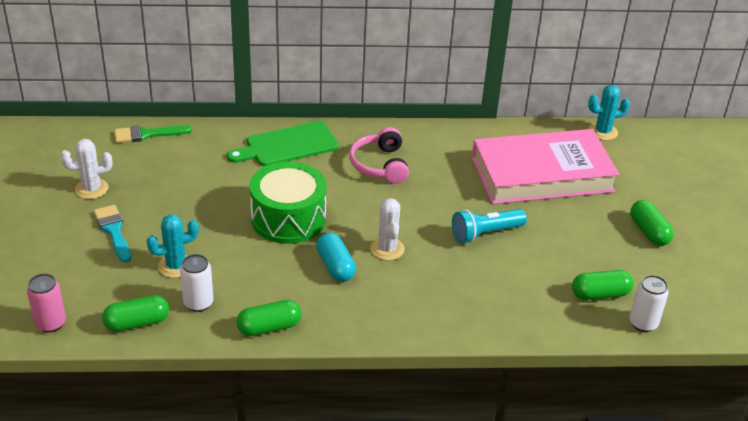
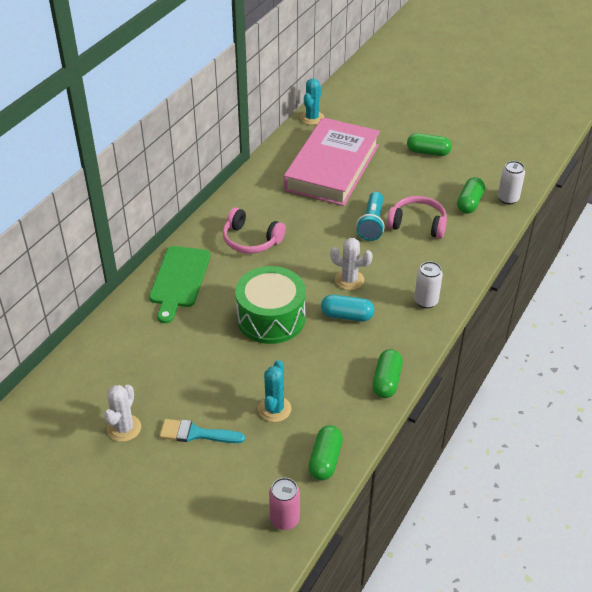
camera: 55 degrees left, 5 degrees up
(147, 134) = (79, 361): green brush -> none
(198, 303) = (329, 412): white can -> white can (426, 301)
(521, 266) = (417, 224): none -> pink headphones

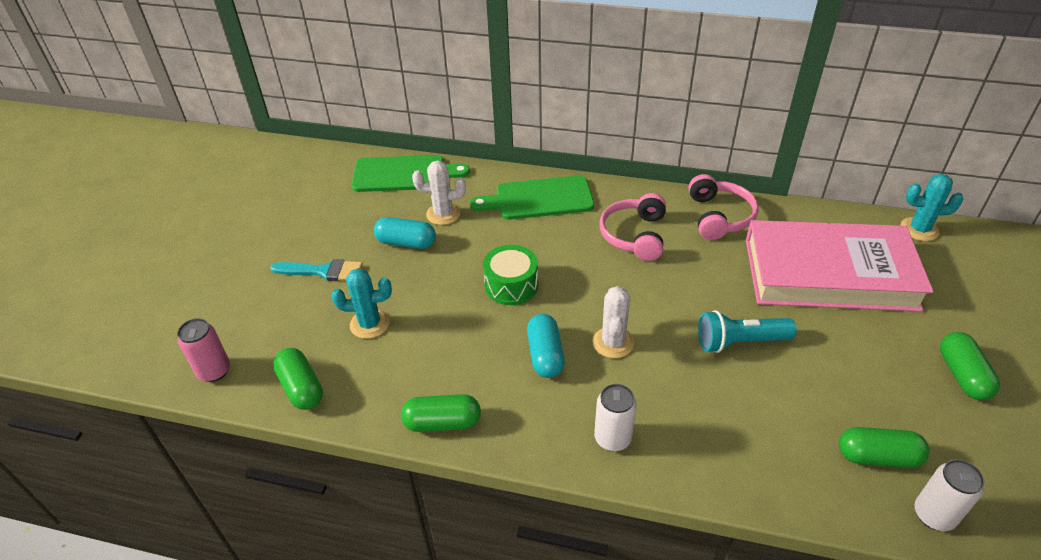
camera: 75 degrees right, 0 degrees up
(90, 359) = (403, 174): none -> green cutting board
(124, 428) = (321, 220): white cactus -> white cactus (443, 214)
(188, 372) = (406, 243): none -> turquoise capsule
(196, 433) = (323, 271): turquoise brush -> turquoise brush turned 105 degrees clockwise
(271, 318) = (511, 285): green drum -> green drum, size x0.63
(325, 460) = (301, 388): green capsule -> green capsule turned 60 degrees clockwise
(417, 224) = (776, 395): pink headphones -> pink headphones (719, 216)

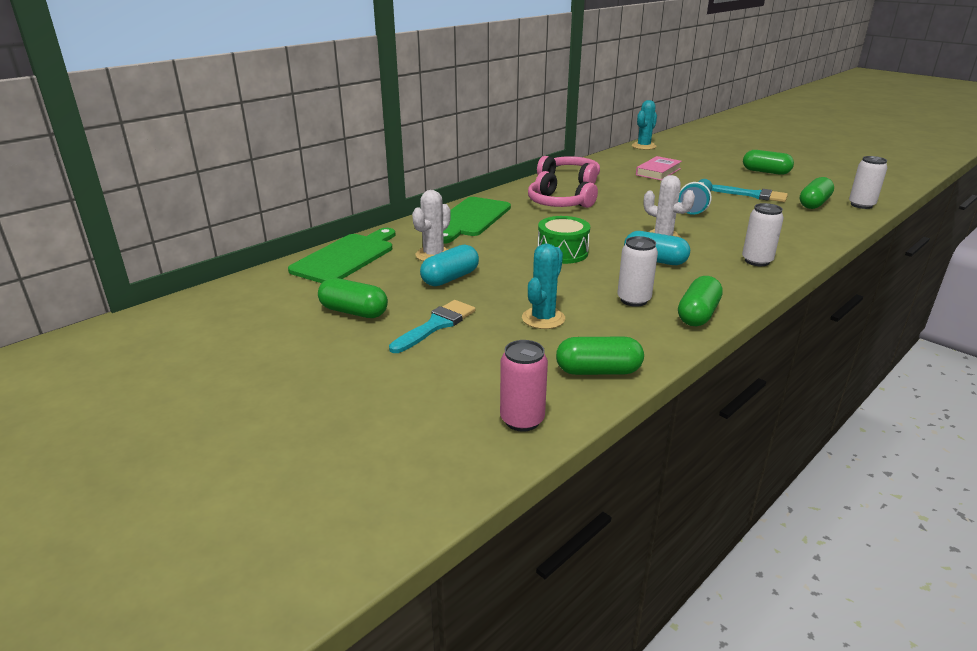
camera: 60 degrees left, 15 degrees down
(318, 223) = (354, 312): none -> green capsule
(443, 368) = (633, 300): none -> white can
(829, 273) = (658, 172): pink book -> pink book, size x0.42
(842, 385) = (753, 195): none -> turquoise brush

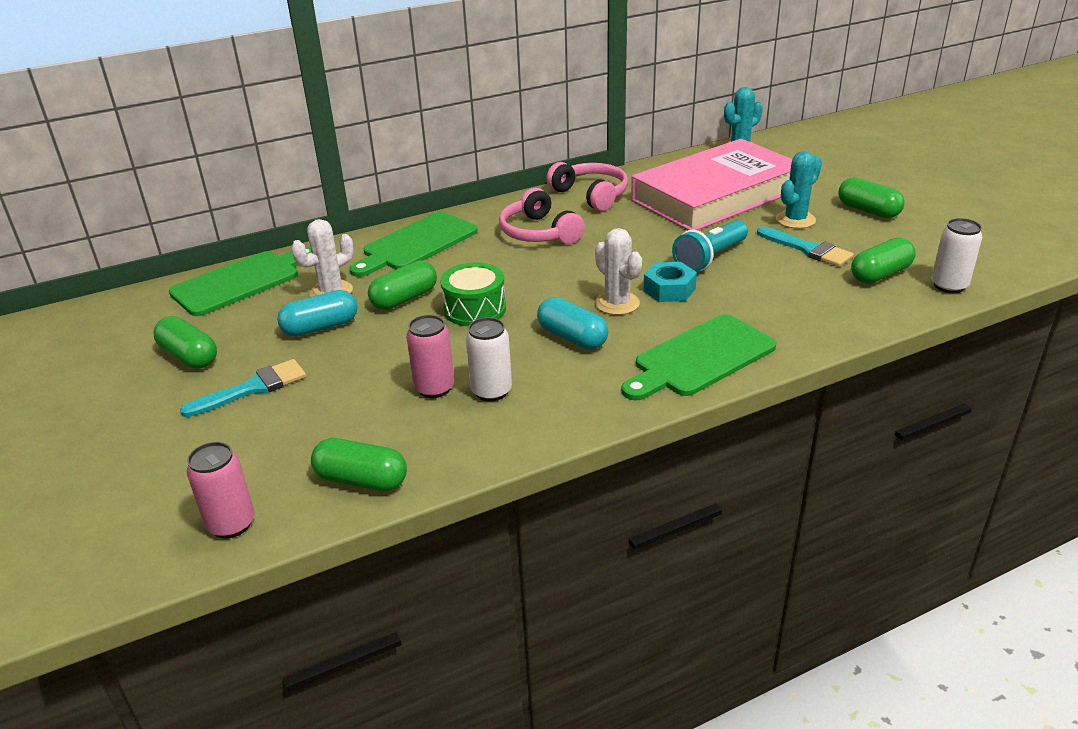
camera: 20 degrees right, 5 degrees up
(543, 318) = (368, 399): turquoise cactus -> turquoise cactus (795, 220)
(588, 304) = (434, 388): none -> pink can
(658, 172) = (716, 195): pink book -> pink book, size x2.39
(689, 226) = (669, 289): none -> turquoise nut
(698, 314) = (545, 425): green capsule -> green capsule (404, 299)
(757, 261) = (700, 358): white can -> green cutting board

